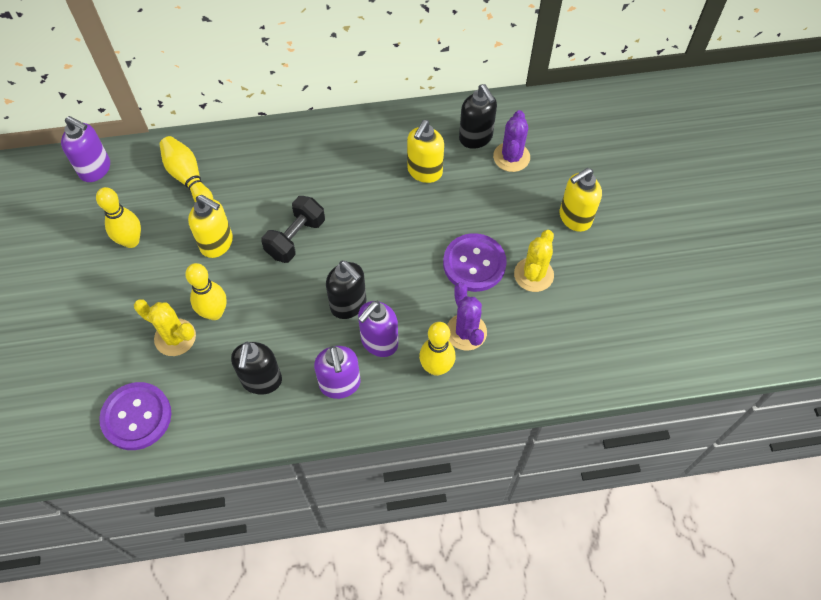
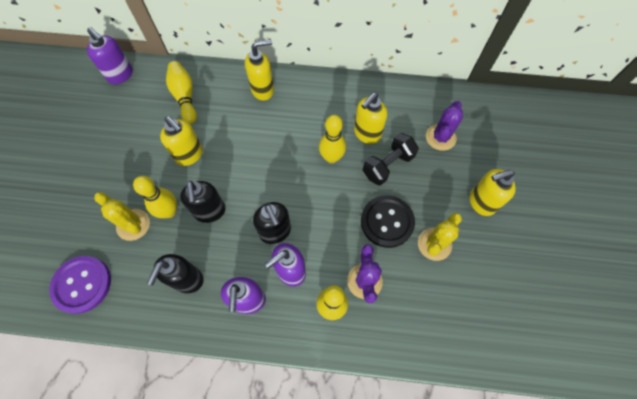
camera: 15 degrees right, 5 degrees up
(131, 241) = (127, 137): yellow bowling pin -> yellow bowling pin (331, 157)
(283, 148) = (263, 90): none -> yellow soap dispenser
(295, 238) = (250, 165): black dumbbell -> black dumbbell (388, 165)
(474, 264) = (387, 222): purple button -> black button
(476, 138) = (415, 115): black soap dispenser -> black soap dispenser (210, 211)

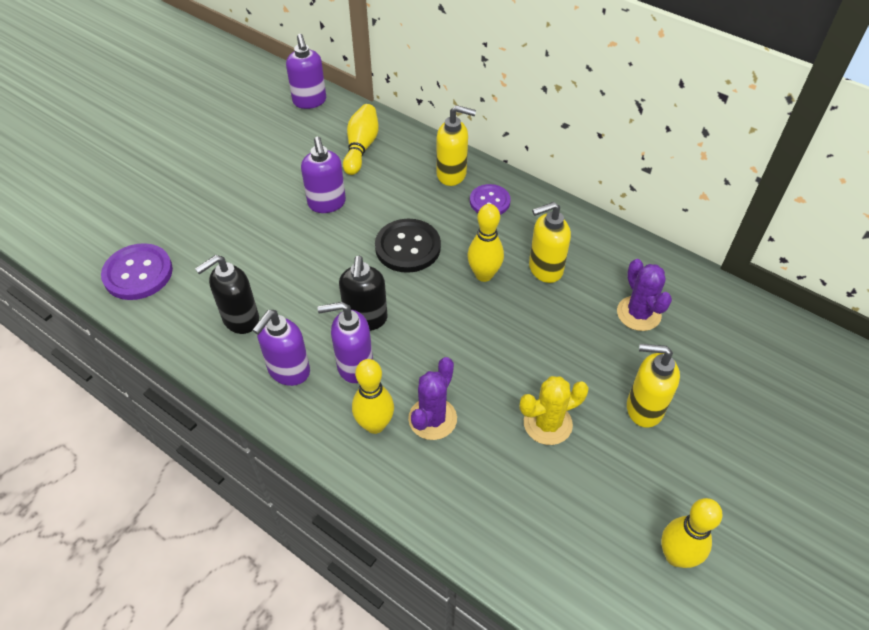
camera: 30 degrees right, 15 degrees down
(133, 224) = (224, 243): yellow cactus -> none
(169, 211) = (268, 247): yellow bowling pin -> yellow bowling pin (676, 556)
(189, 155) = (327, 204): yellow soap dispenser -> purple soap dispenser
(210, 211) = (309, 266): black soap dispenser -> none
(301, 99) = (489, 201): none -> purple button
(387, 222) = (504, 371): black button -> black button (408, 247)
(388, 165) = (547, 313): black dumbbell -> none
(440, 137) = (638, 313): purple cactus -> purple cactus turned 75 degrees counterclockwise

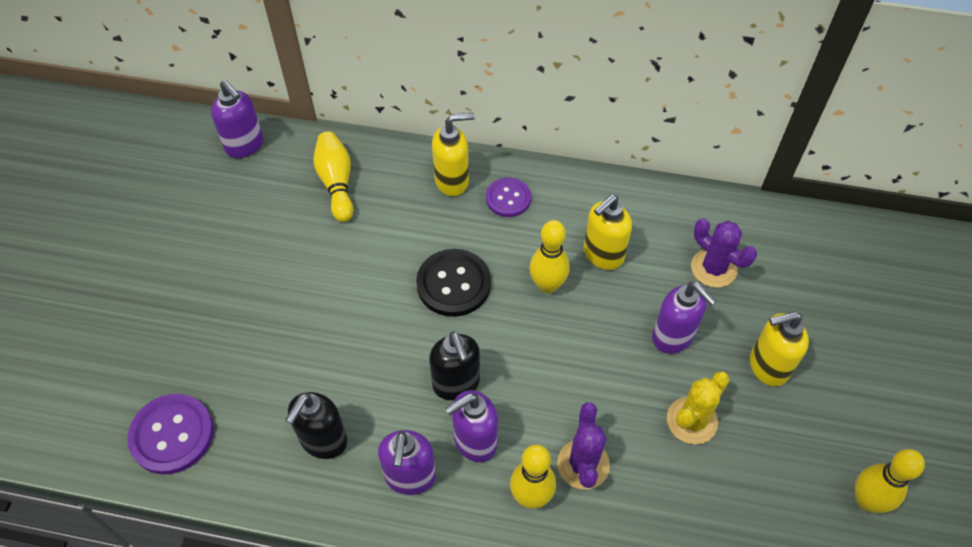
camera: 25 degrees left, 5 degrees up
(327, 204) = (338, 266): purple soap dispenser -> purple soap dispenser (673, 337)

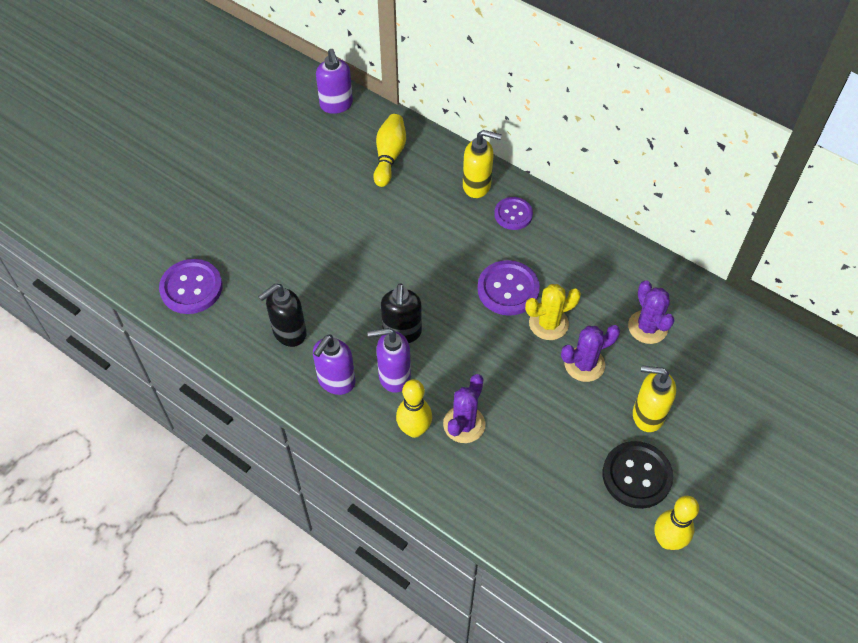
camera: 25 degrees right, 0 degrees up
(453, 284) = (437, 261): black button -> black button (636, 476)
(547, 285) = (508, 289): yellow bowling pin -> purple button
(602, 255) = (564, 283): yellow soap dispenser -> none
(673, 337) = (584, 364): purple soap dispenser -> purple cactus
(692, 420) = (563, 428): yellow cactus -> yellow cactus (548, 323)

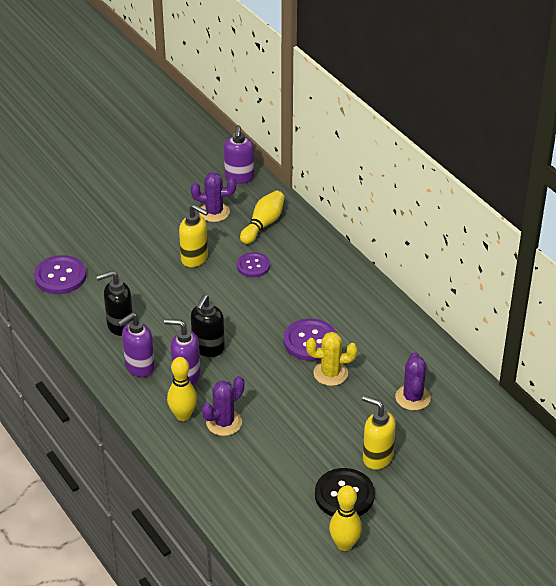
camera: 20 degrees right, 15 degrees down
(477, 186) = (325, 263): yellow soap dispenser -> yellow soap dispenser (194, 258)
(513, 214) = (344, 290): purple button -> purple button (253, 266)
(584, 364) = (344, 409): purple cactus -> purple cactus (214, 212)

